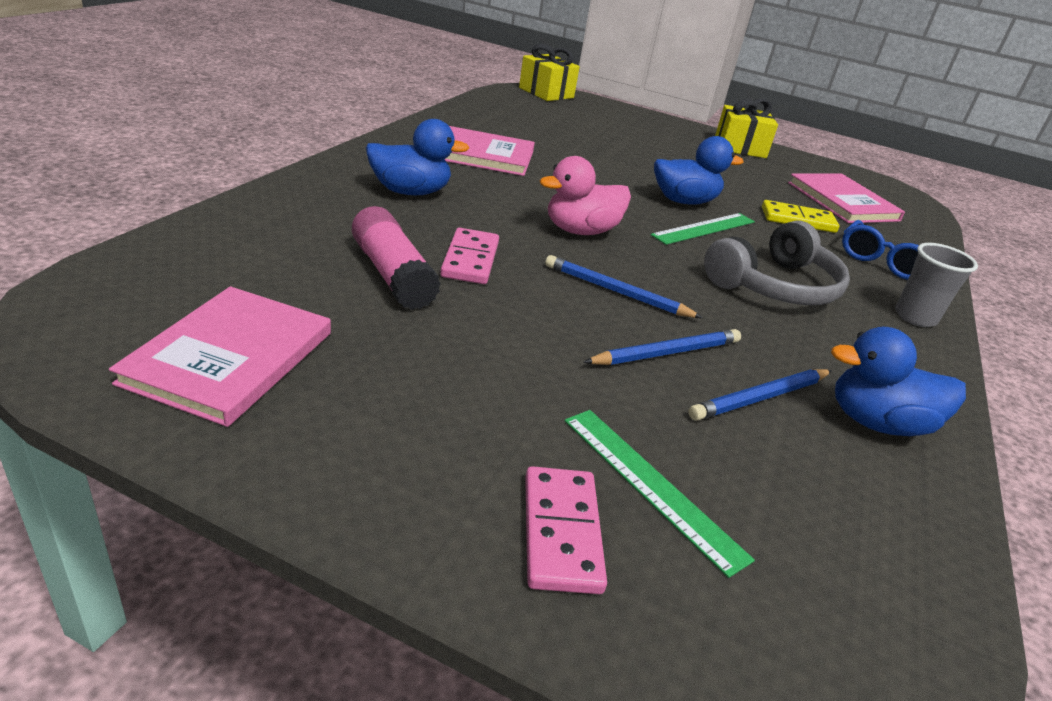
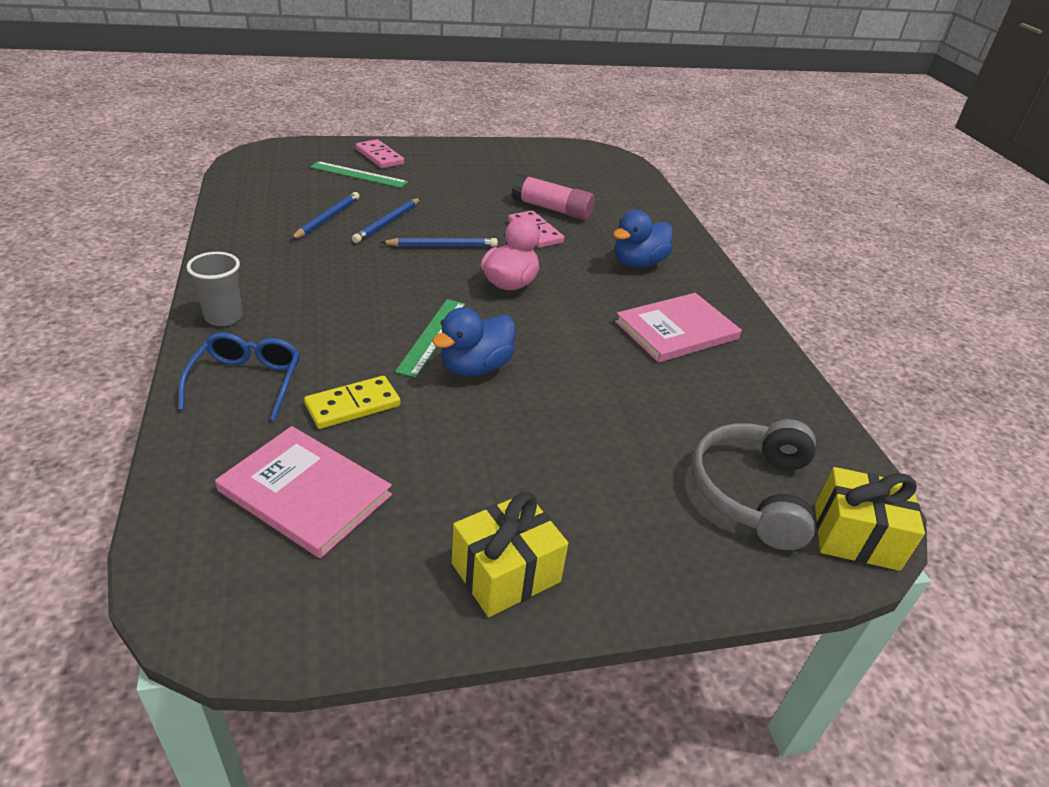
camera: 145 degrees right, 5 degrees up
(230, 357) = (542, 162): pink book -> none
(775, 286) = (345, 298): grey headphones -> grey headphones (752, 492)
(877, 423) = (260, 228): blue duck -> none

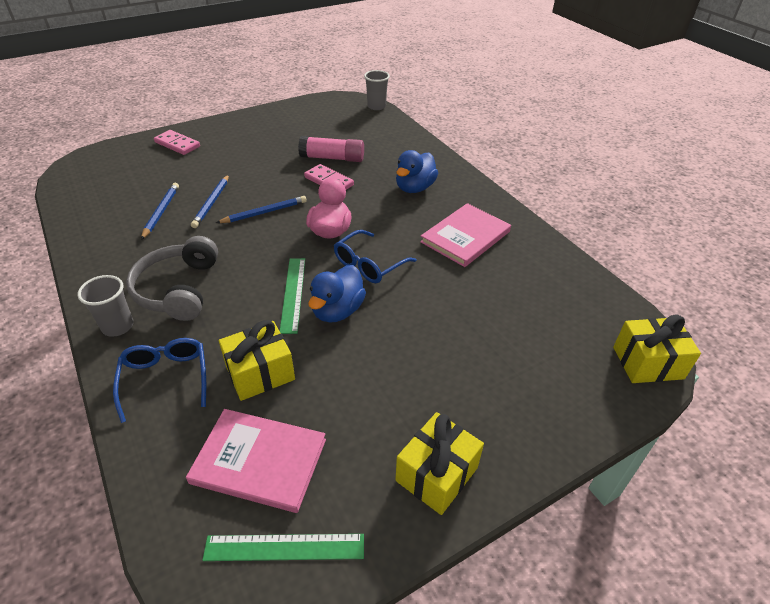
camera: 15 degrees left, 5 degrees up
(353, 405) = (260, 373): yellow domino -> yellow gift
(359, 175) = (168, 165): green ruler -> green ruler (284, 547)
(538, 329) = (369, 265): none -> blue glasses
(635, 167) = (376, 106): none -> grey cup
(752, 492) = (570, 351): grey headphones -> grey headphones (178, 289)

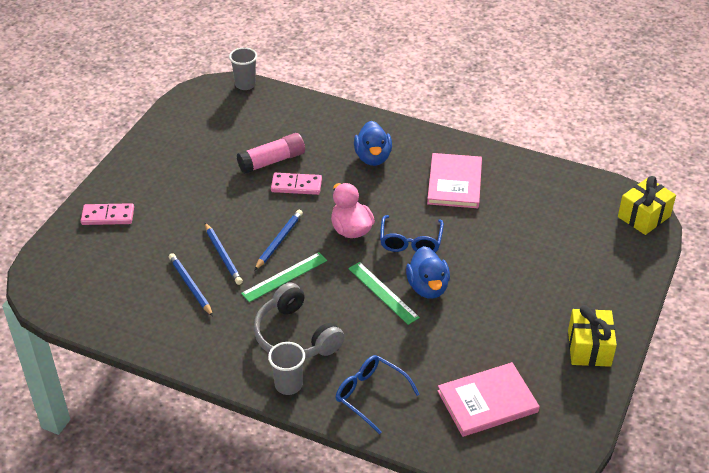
camera: 35 degrees left, 0 degrees up
(260, 373) = (426, 355): yellow gift -> none
(284, 547) = (550, 430): green ruler -> green ruler (284, 277)

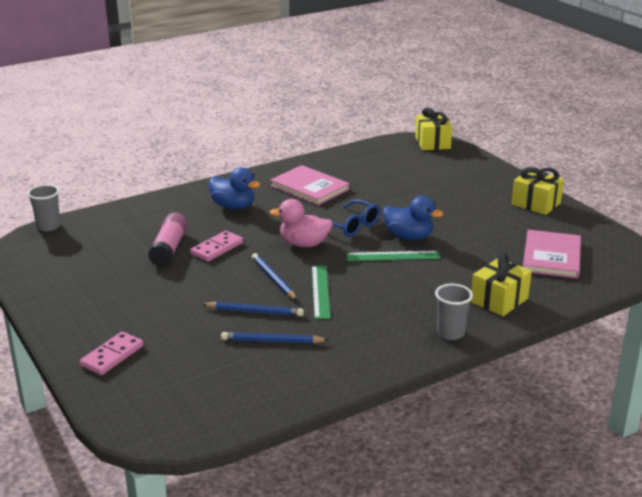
camera: 55 degrees left, 15 degrees down
(295, 336) = (397, 310): grey headphones -> none
(370, 395) = (499, 300): blue glasses -> yellow gift

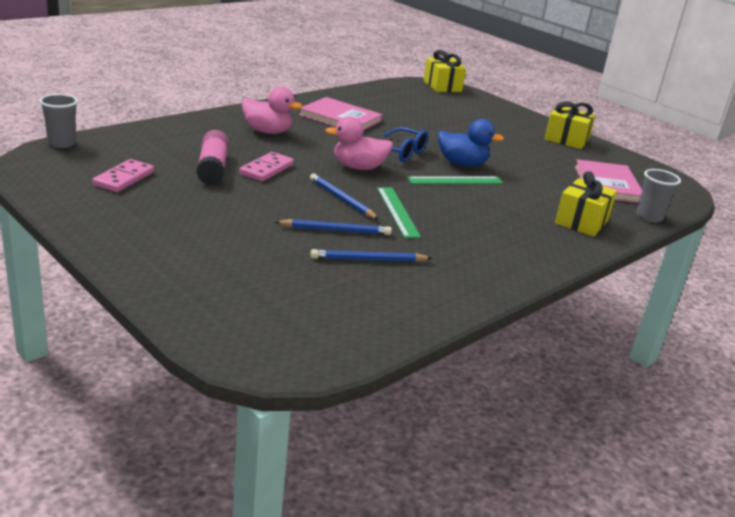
camera: 15 degrees left, 0 degrees up
(112, 356) = (187, 276): pink domino -> pink domino (124, 178)
(233, 206) = (268, 132): blue duck -> pink duck
(450, 333) = (551, 252): grey cup -> grey cup (649, 217)

